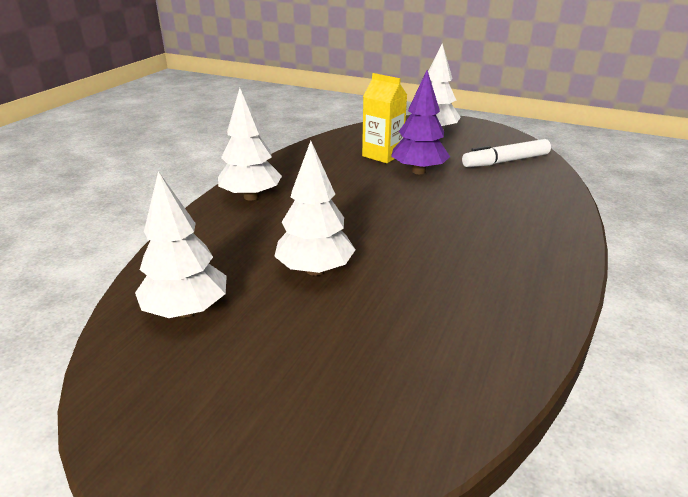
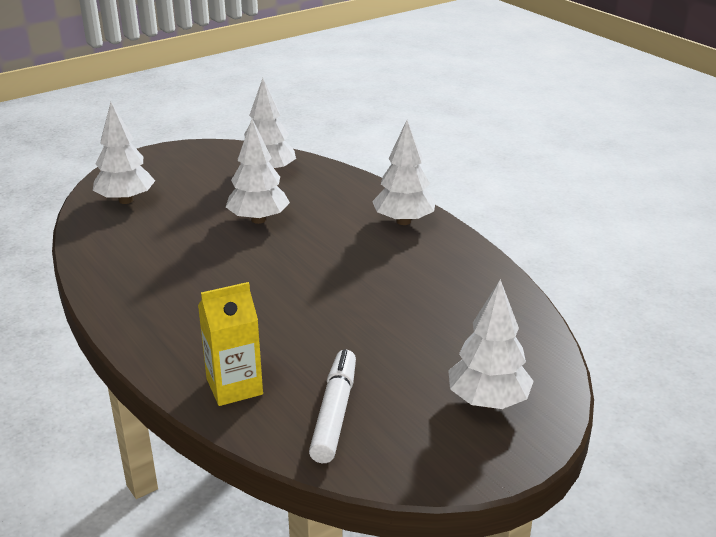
camera: 120 degrees right, 0 degrees up
(365, 412) = (126, 200): none -> white tree
(382, 155) = (439, 323): yellow carton -> yellow carton (234, 386)
(418, 171) = (371, 330): purple tree -> none

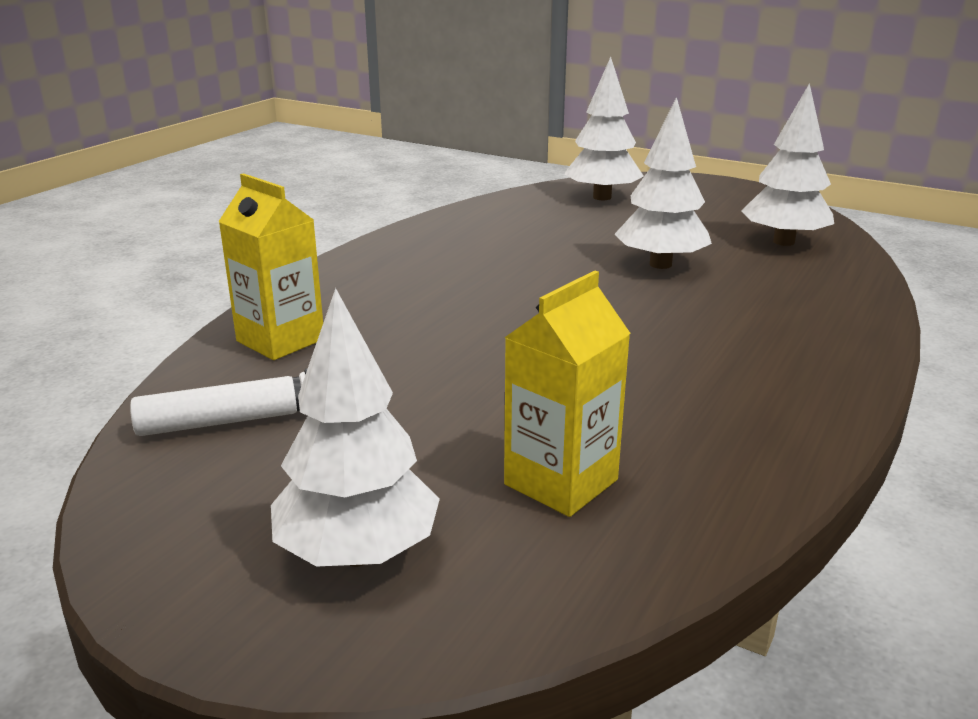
camera: 65 degrees right, 5 degrees down
(403, 221) = (810, 357): white tree -> none
(465, 327) = (561, 482): none -> yellow carton

